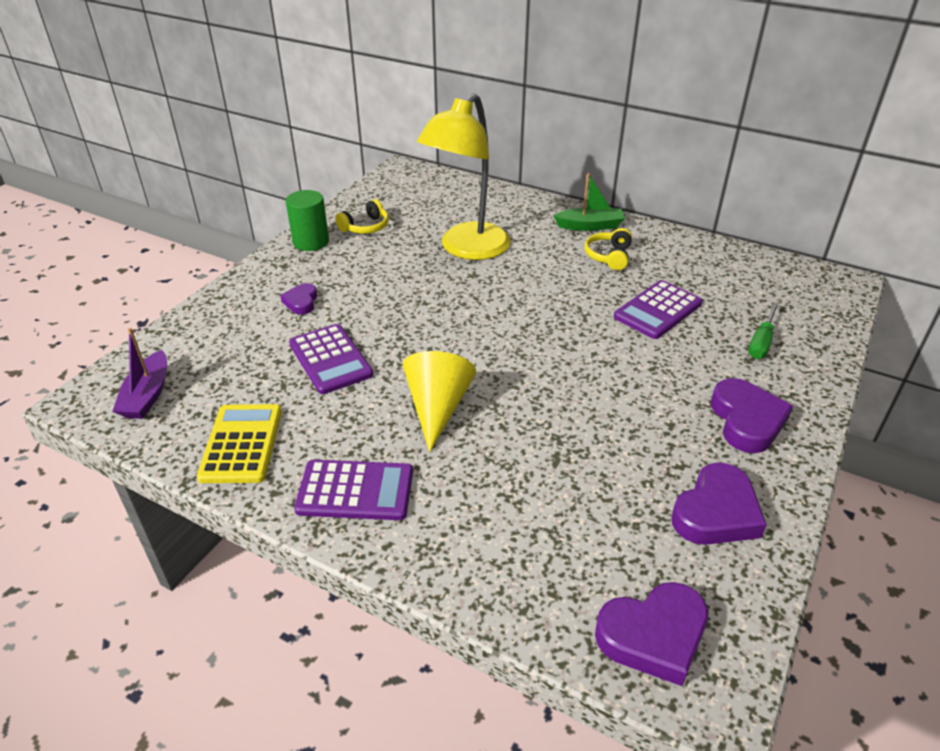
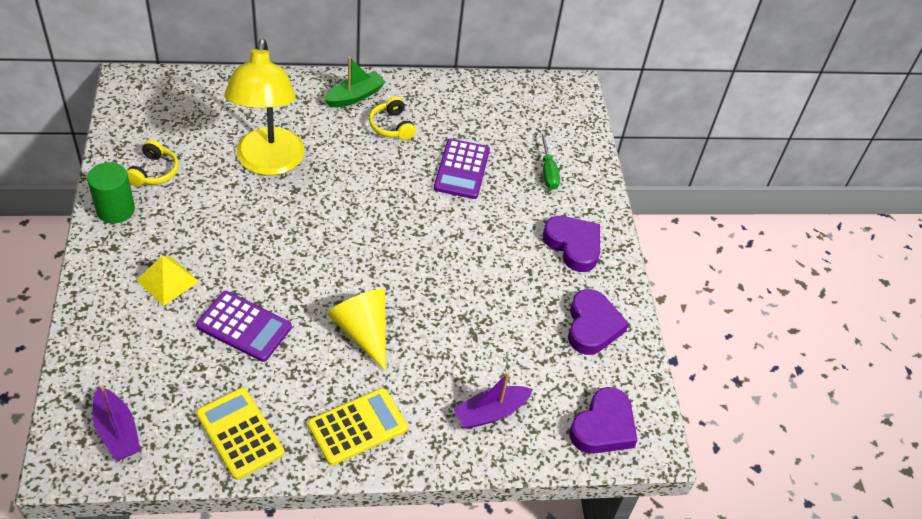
camera: 40 degrees left, 10 degrees up
(301, 302) = (167, 281): purple heart -> yellow pyramid
(355, 491) = (357, 426): purple calculator -> yellow calculator
(514, 547) = (491, 412): none -> purple boat

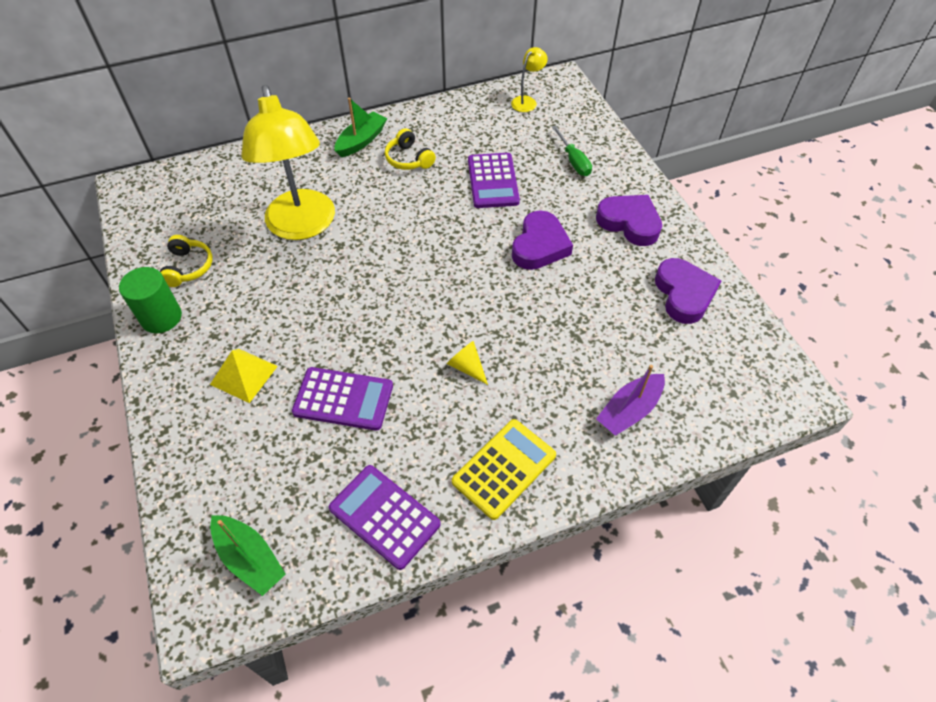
camera: 10 degrees left, 5 degrees up
(117, 431) = (250, 558): purple boat -> green boat
(240, 433) = (384, 516): yellow calculator -> purple calculator
(363, 332) = (467, 367): yellow cone -> yellow cone, size x0.53
(530, 100) = (527, 101): none -> yellow lamp
(603, 427) = (743, 390): purple heart -> purple heart (539, 245)

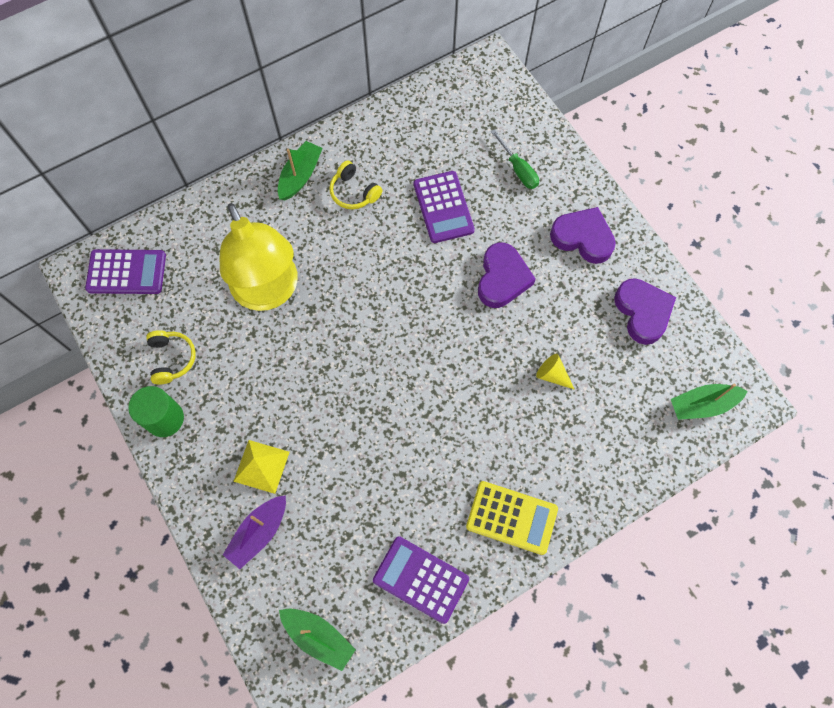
camera: 10 degrees left, 15 degrees up
(343, 399) = (358, 475): purple calculator -> purple calculator (126, 272)
(467, 367) = (460, 423): yellow cone -> yellow cone (552, 375)
(504, 468) = (511, 517): yellow calculator -> yellow calculator turned 75 degrees clockwise
(527, 101) = (458, 97): yellow lamp -> none
(629, 410) = (609, 443): purple boat -> purple boat (259, 533)
(742, 389) = (702, 405): none -> green boat

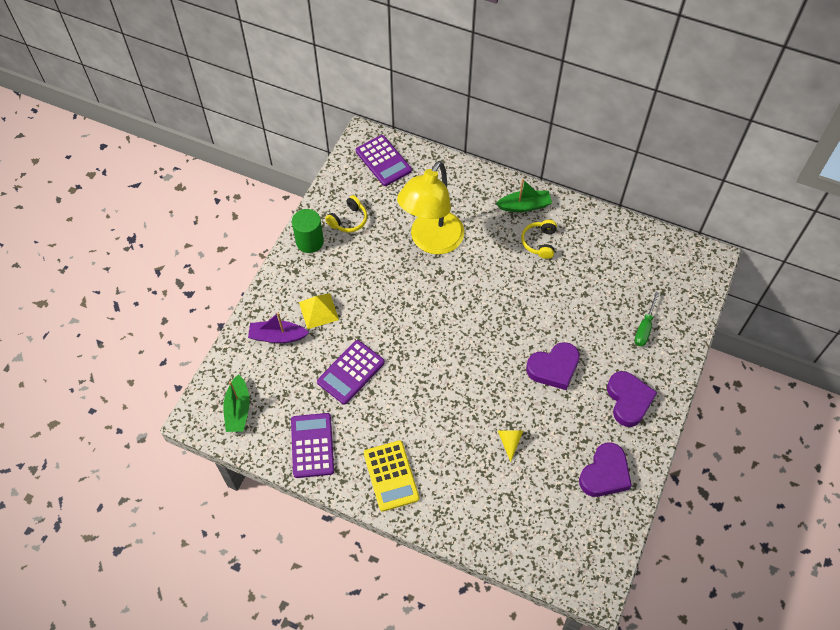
camera: 55 degrees right, 10 degrees down
(443, 207) = (575, 300): purple calculator -> purple calculator (351, 372)
(702, 405) = (567, 556): green boat -> none

